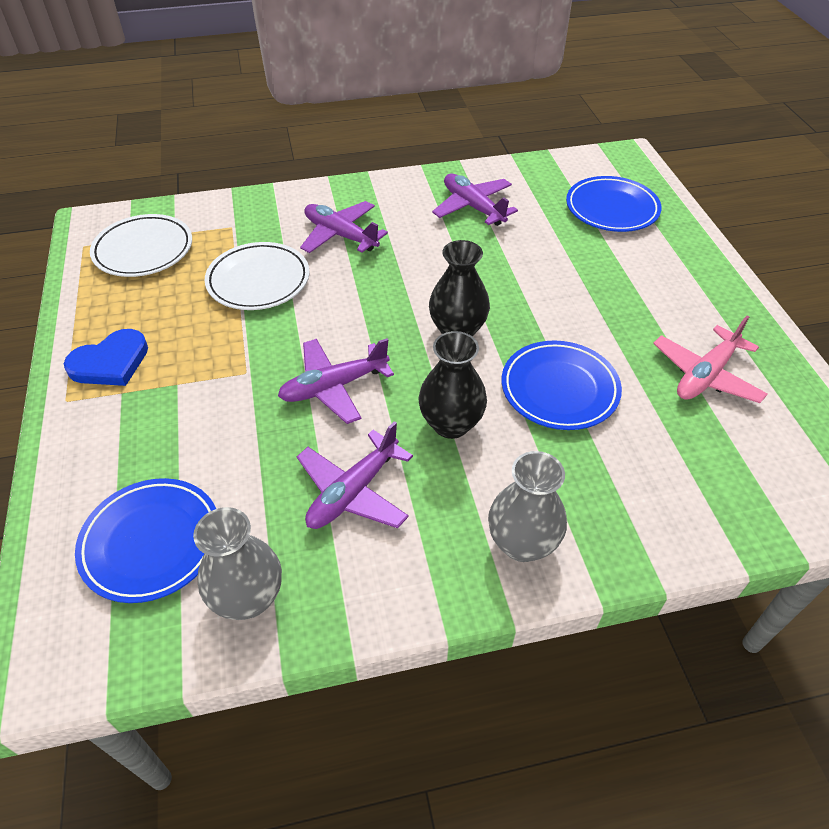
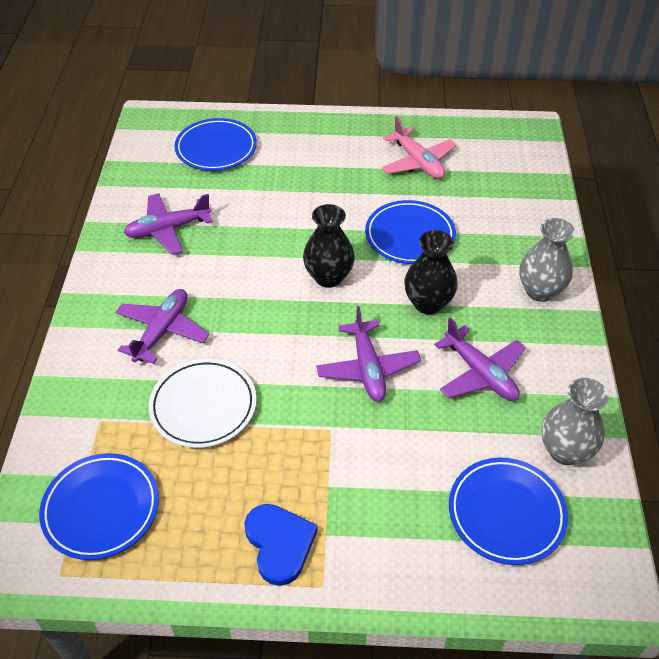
camera: 75 degrees left, 0 degrees up
(143, 250) = (101, 508): white plate -> blue plate
(340, 235) = (162, 331): purple plane -> purple plane turned 150 degrees clockwise

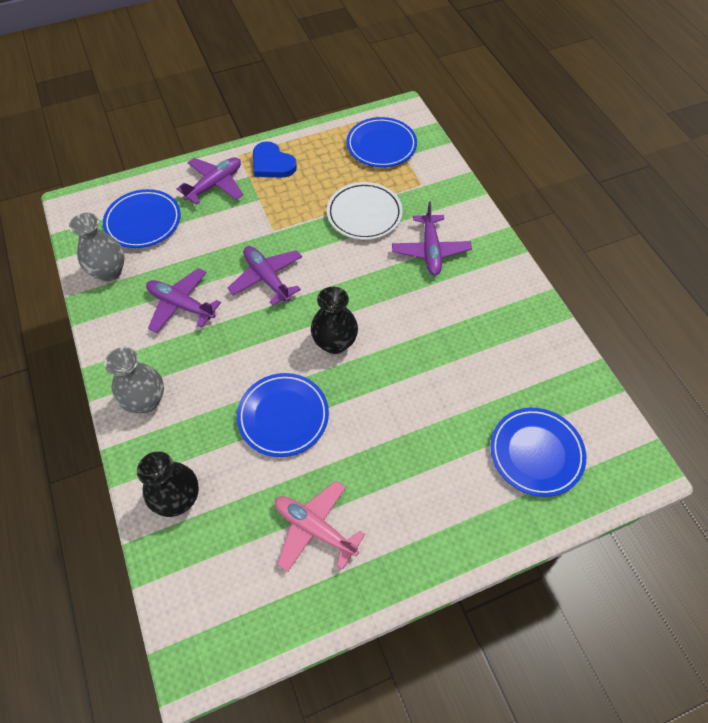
camera: 155 degrees right, 10 degrees up
(168, 229) = (499, 336): purple plane -> purple plane (215, 185)
(428, 303) = (241, 350): black vase -> black vase (178, 498)

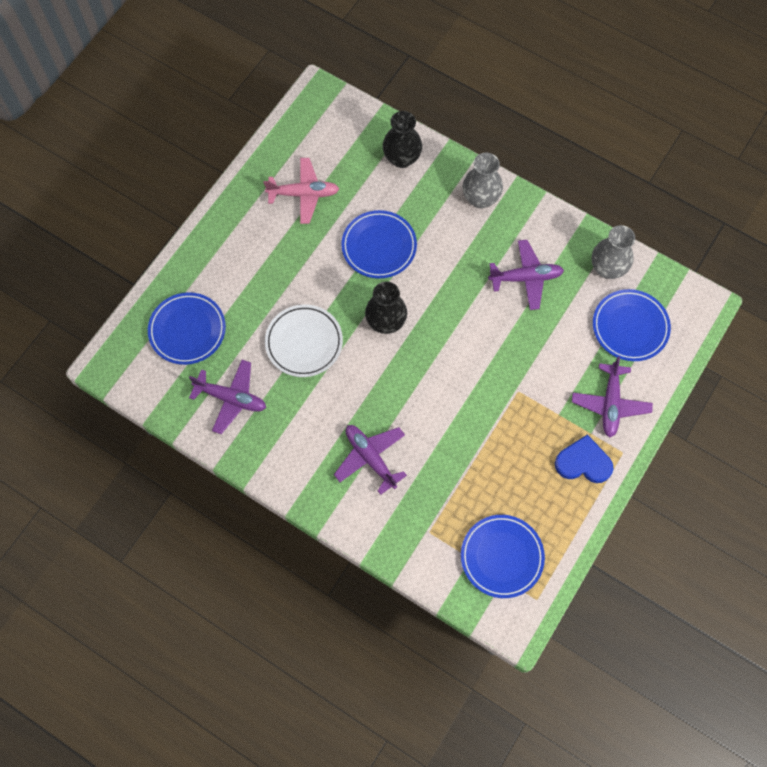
camera: 145 degrees right, 10 degrees up
(267, 278) = (482, 342): purple plane -> purple plane (231, 398)
(364, 214) = (455, 460): white plate -> white plate (304, 342)

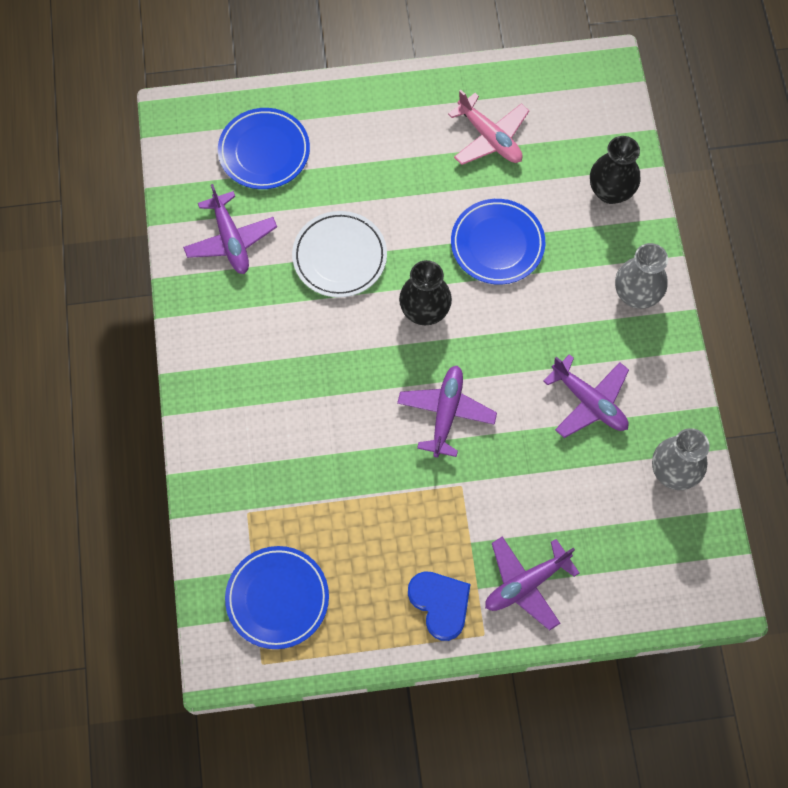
camera: 50 degrees right, 0 degrees up
(370, 458) = (276, 404): purple plane -> purple plane (446, 413)
(630, 327) = (628, 542): blue plate -> none

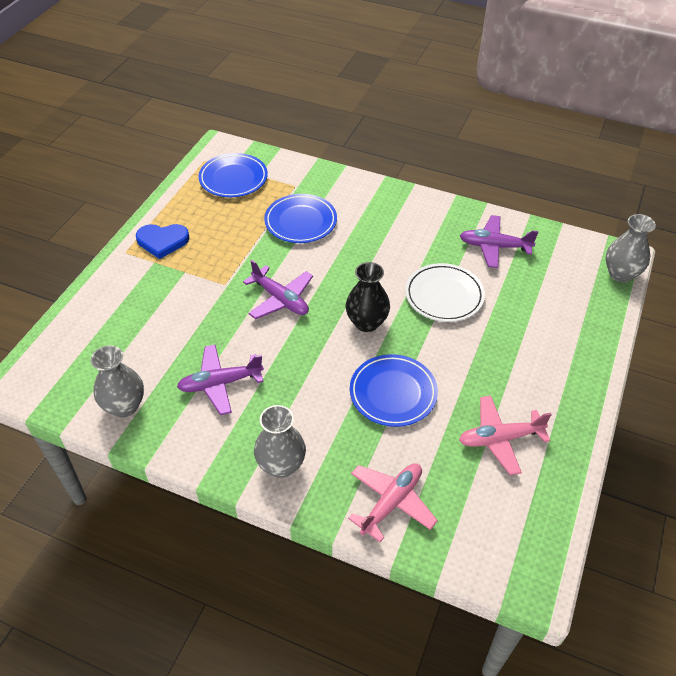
camera: 120 degrees right, 20 degrees down
(204, 107) = (620, 274): none -> grey vase
(264, 151) = (562, 291): blue plate -> blue plate (300, 222)
(526, 584) = (133, 285): purple plane -> none
(610, 191) = (391, 503): black vase -> pink plane

